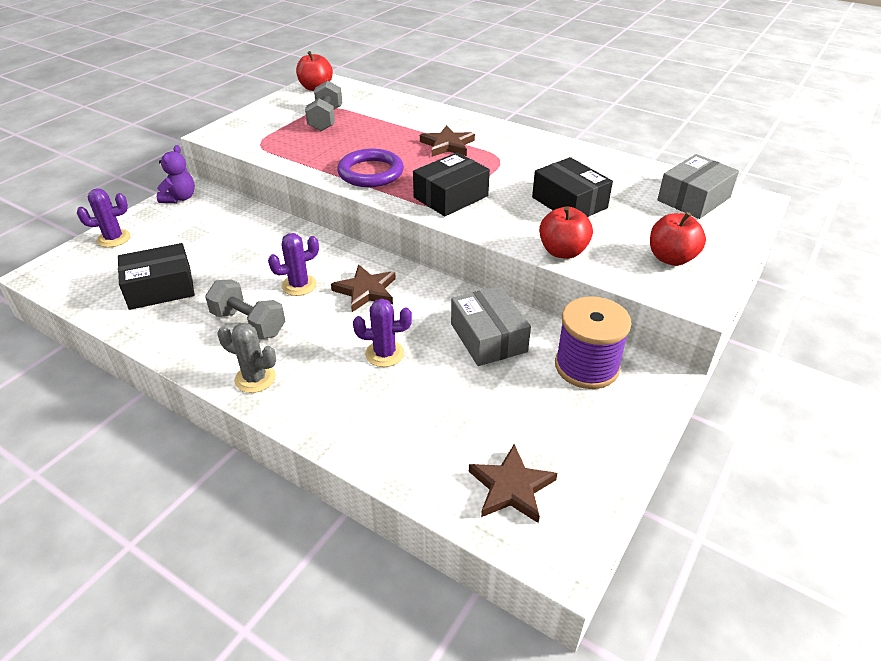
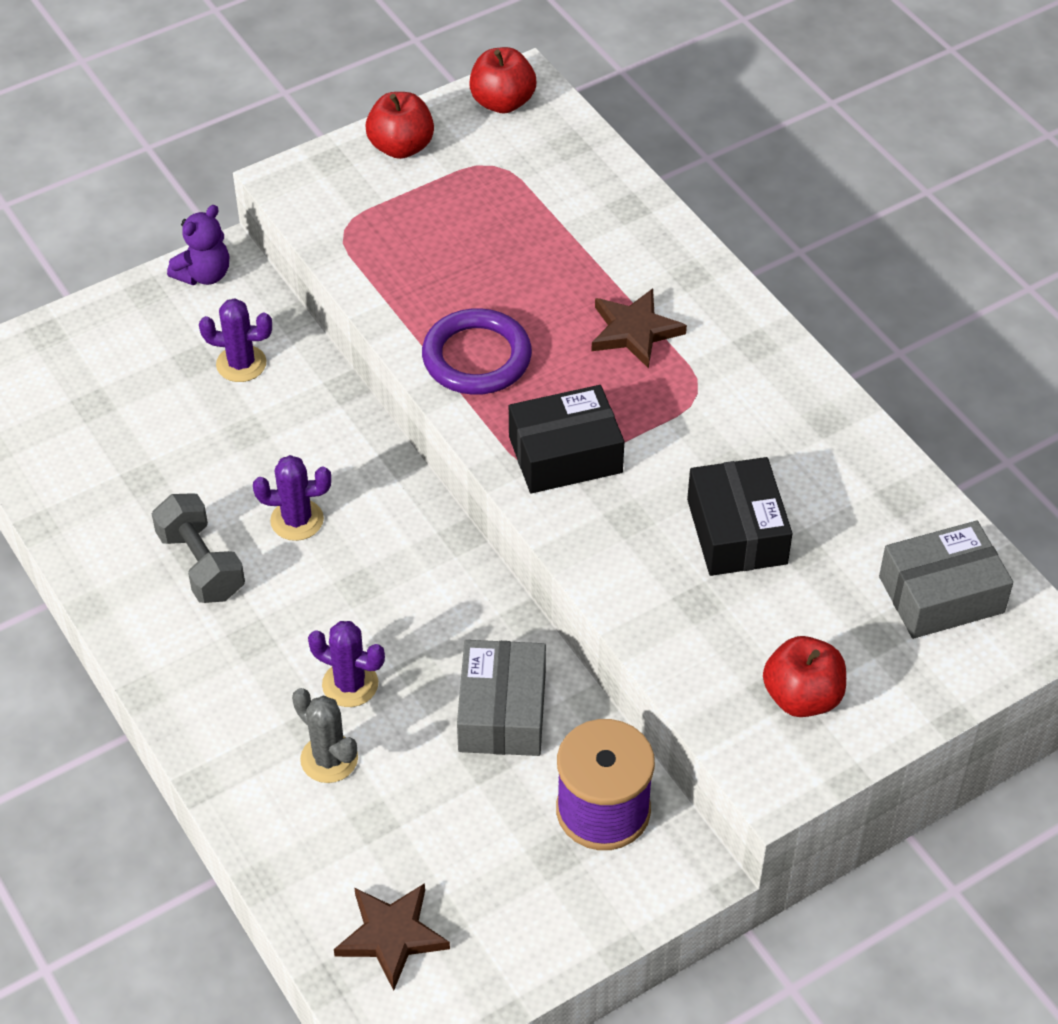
camera: 25 degrees right, 10 degrees up
(114, 238) = (83, 333): purple cactus -> purple cactus (241, 364)
(160, 288) = (113, 456): black box -> none
(255, 378) = (171, 660): grey cactus -> grey cactus (329, 759)
(326, 119) = (475, 199): grey dumbbell -> none
(366, 291) = (383, 565): brown star -> none
(562, 252) = (654, 625): red apple -> red apple (401, 147)

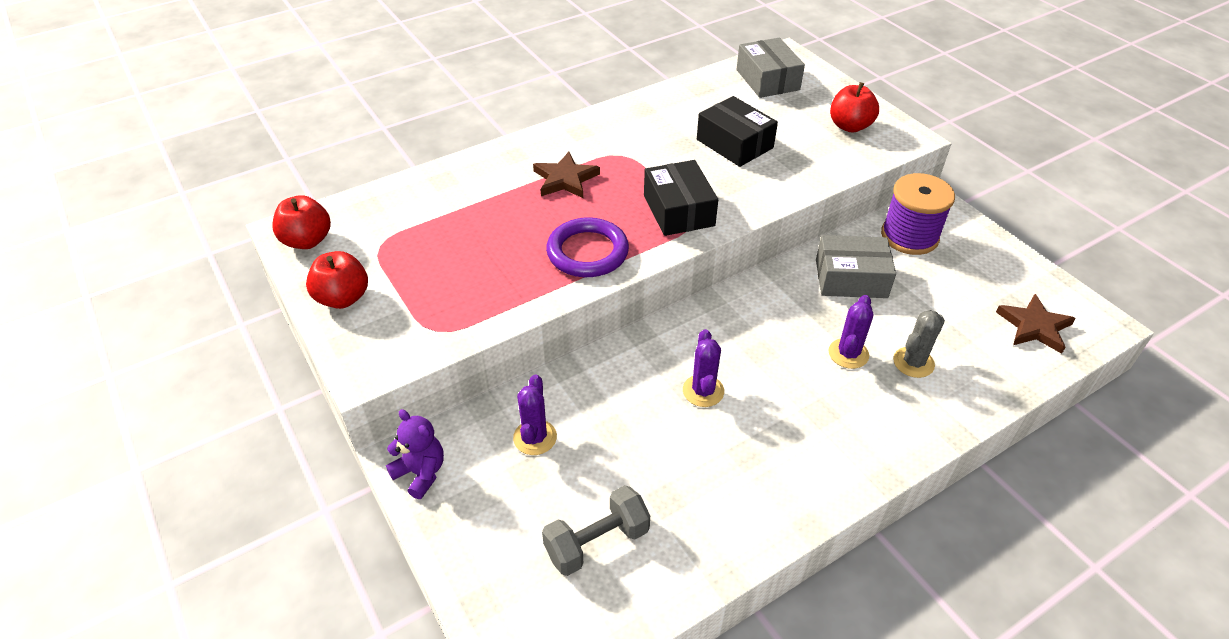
camera: 90 degrees left, 5 degrees down
(201, 565) = (755, 450): grey dumbbell -> grey dumbbell (597, 542)
(736, 531) = (734, 144): black box -> black box turned 60 degrees clockwise

